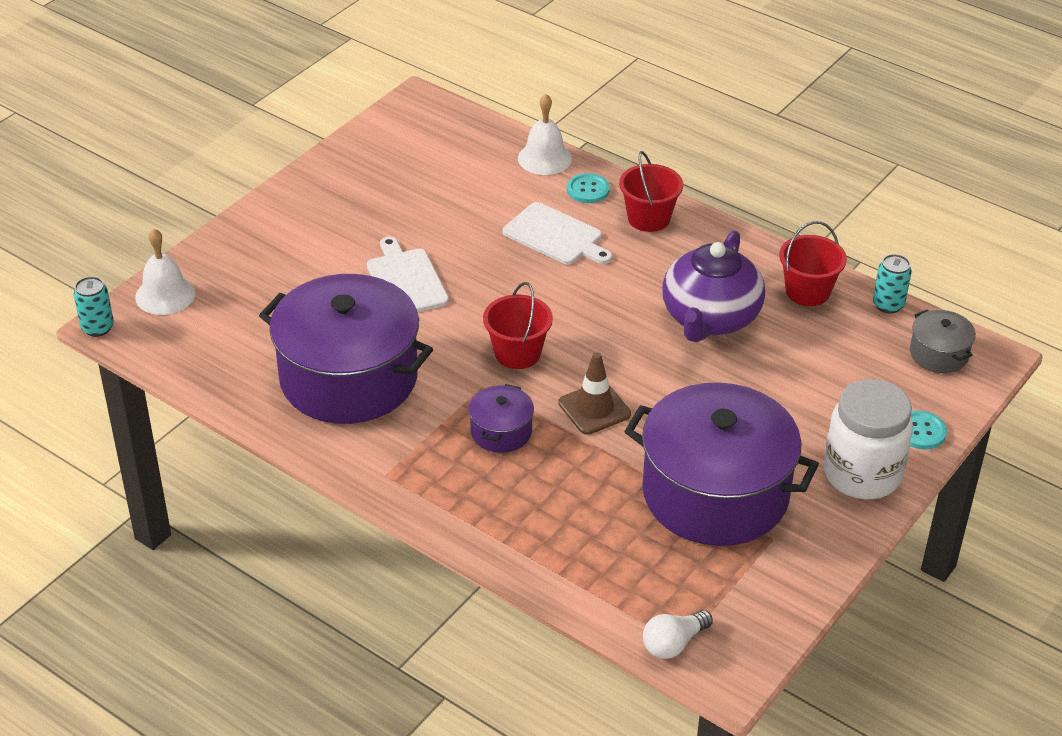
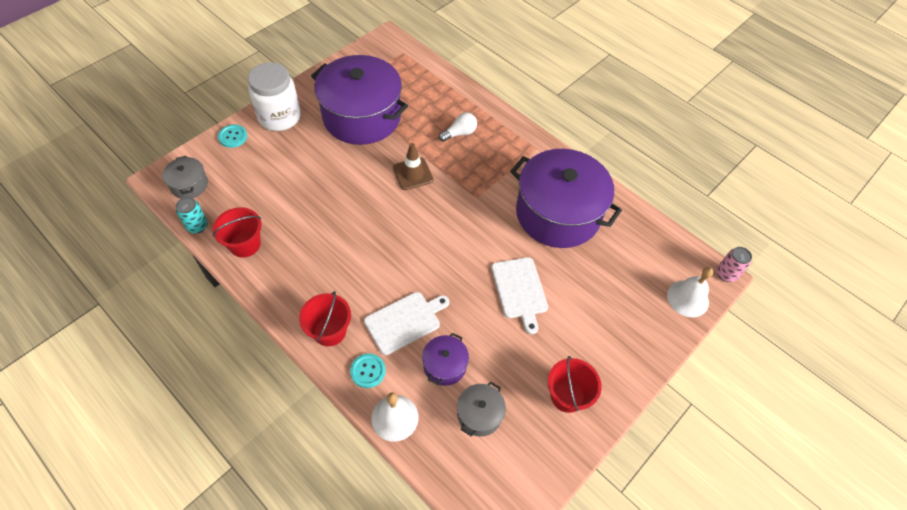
camera: 175 degrees left, 15 degrees up
(97, 328) = (726, 274): turquoise can -> pink can
(447, 168) = (479, 414): none -> grey pot
(501, 431) = (469, 166): purple pot -> purple pot (444, 365)
(517, 353) = (451, 219): red bucket -> red bucket (567, 396)
(556, 236) = (405, 321): white cutting board -> white cutting board turned 105 degrees clockwise
(673, 643) = (407, 52): white light bulb -> white light bulb (459, 133)
(710, 318) = (320, 230): purple teapot -> none

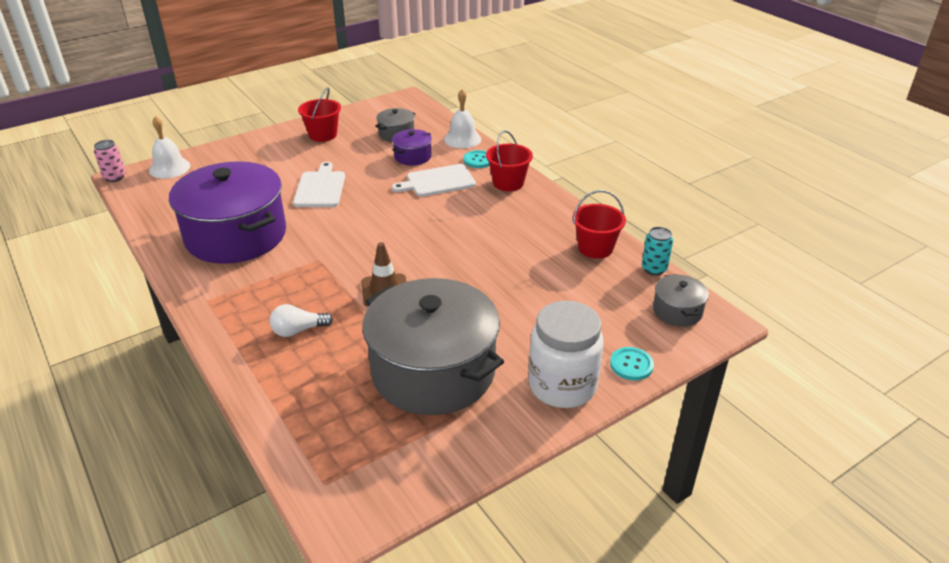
camera: 165 degrees left, 20 degrees down
(362, 116) = (433, 371): purple pot -> grey pot

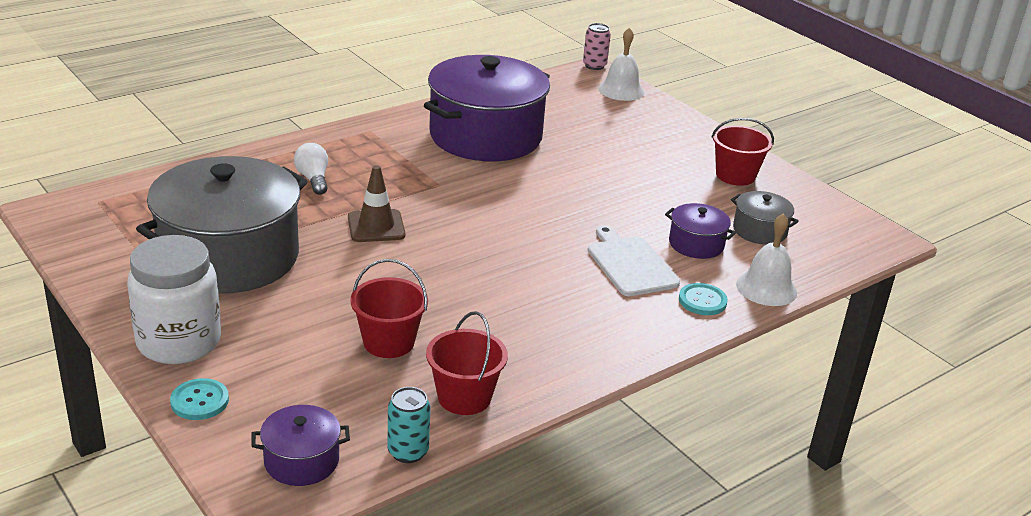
camera: 85 degrees right, 5 degrees down
(320, 188) = (595, 179): white cutting board -> none
(508, 183) = (639, 326): red bucket -> red bucket (388, 342)
(677, 311) = (301, 461): grey pot -> purple pot

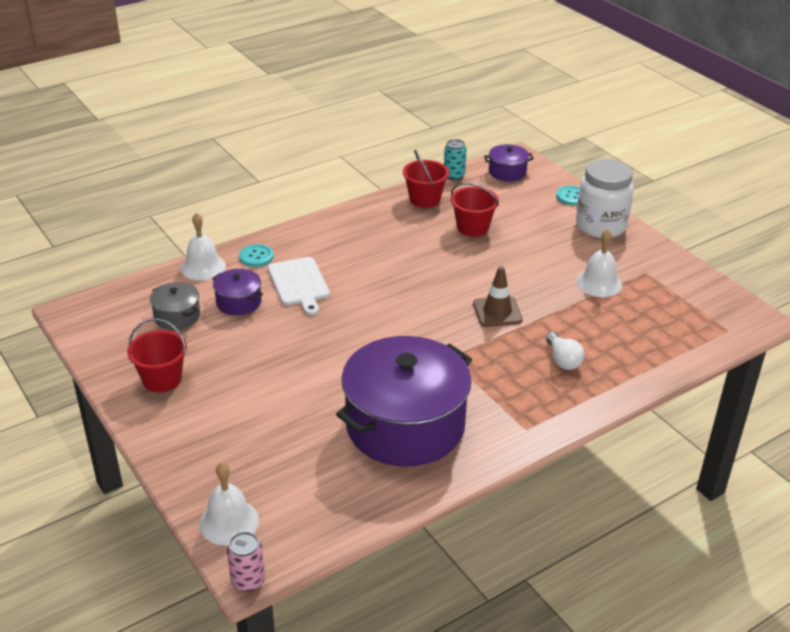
camera: 175 degrees left, 5 degrees up
(229, 257) = (599, 283): grey pot -> white bell

